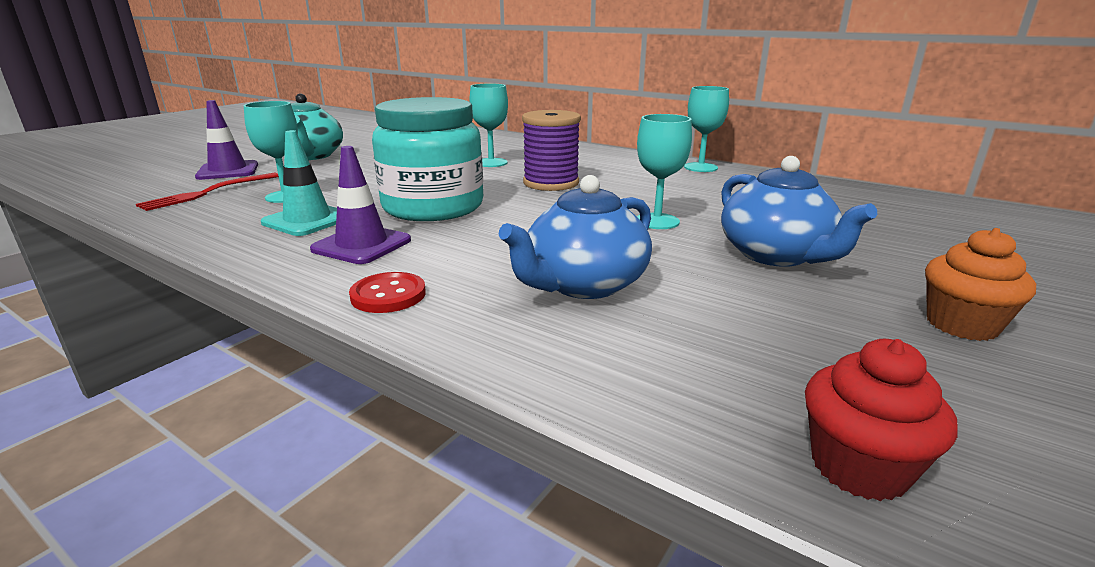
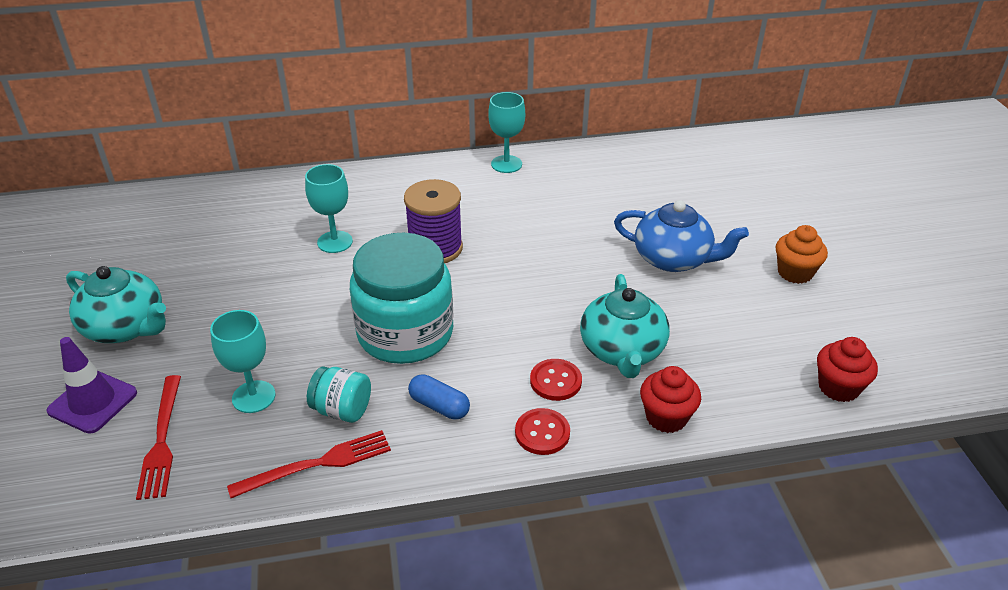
camera: 45 degrees left, 15 degrees up
(229, 234) = (317, 464): none -> red fork
(307, 220) = (342, 410): turquoise traffic cone -> turquoise jar
(362, 245) = (439, 406): purple traffic cone -> blue capsule
(476, 273) = (555, 381): none -> red button
(523, 349) = (666, 417): none -> red cupcake
(584, 284) = (622, 351): blue teapot -> turquoise teapot
(657, 221) = (573, 259): turquoise goblet -> none

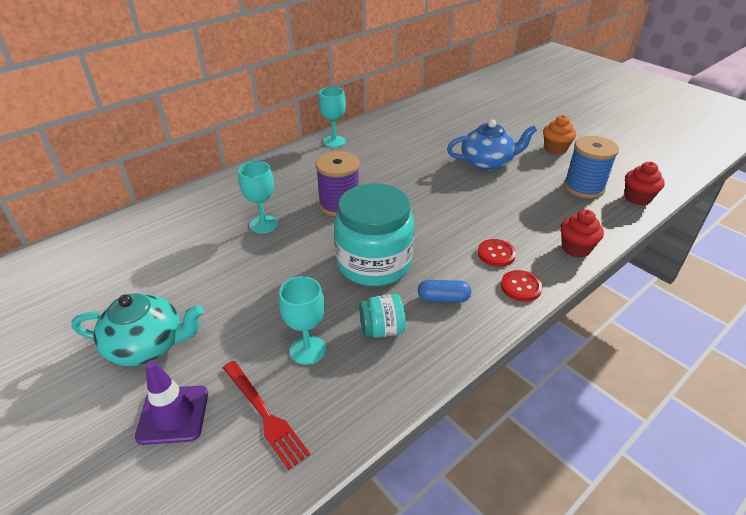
camera: 30 degrees left, 0 degrees up
(317, 464) = (402, 373): red fork -> none
(622, 351) = (514, 222): turquoise teapot -> none
(774, 342) = (584, 187): none -> blue spool

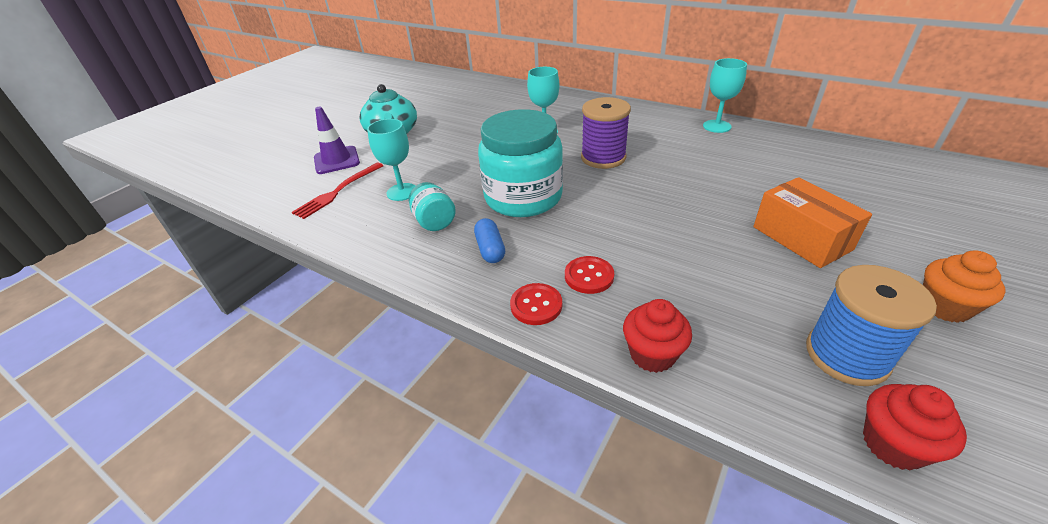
camera: 75 degrees right, 0 degrees up
(487, 163) = (801, 238): blue teapot -> orange box

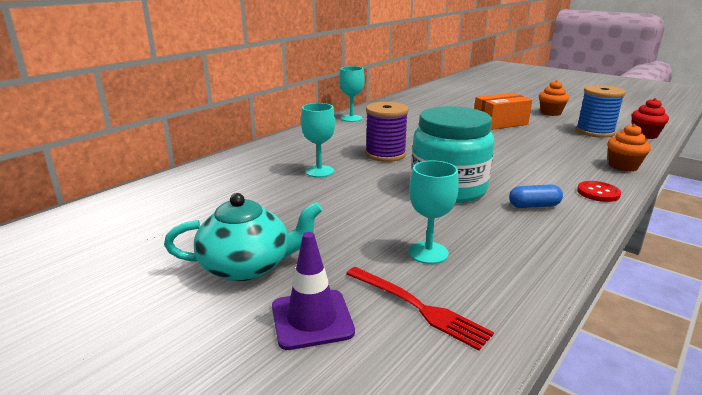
camera: 85 degrees left, 15 degrees down
(434, 222) = (492, 231): turquoise jar -> none
(589, 276) = (557, 174): red button -> none
(652, 354) = (623, 166): red cupcake -> orange cupcake

